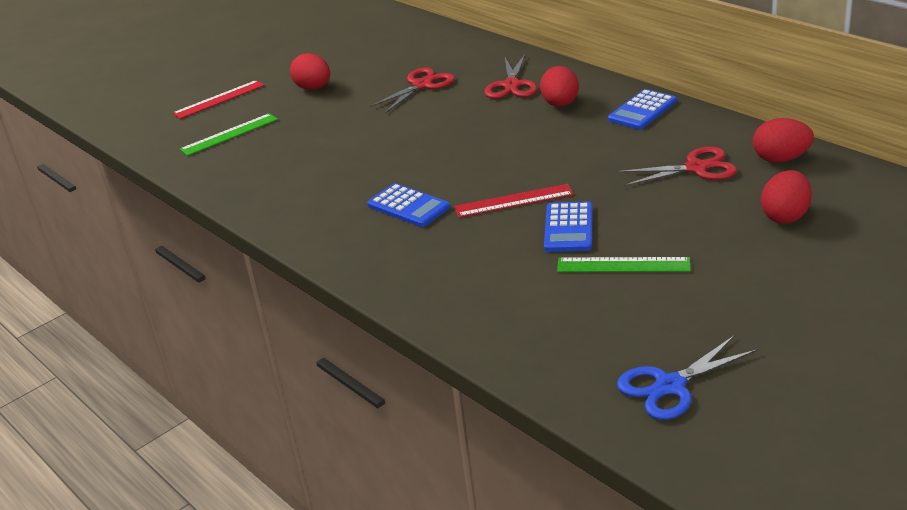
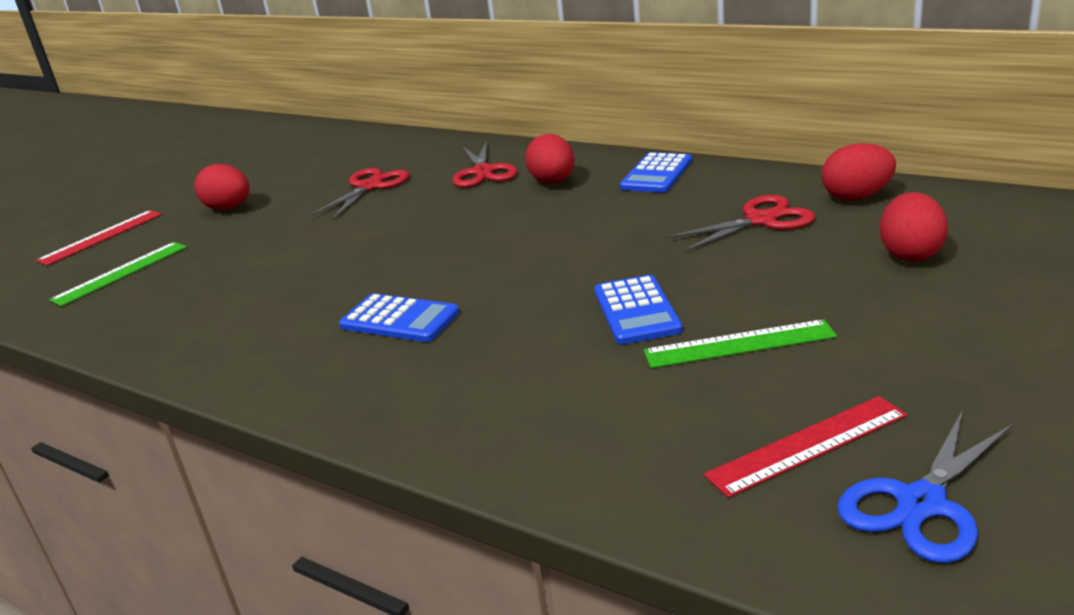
camera: 15 degrees left, 5 degrees down
(513, 201) = (544, 291): red ruler -> red ruler (807, 445)

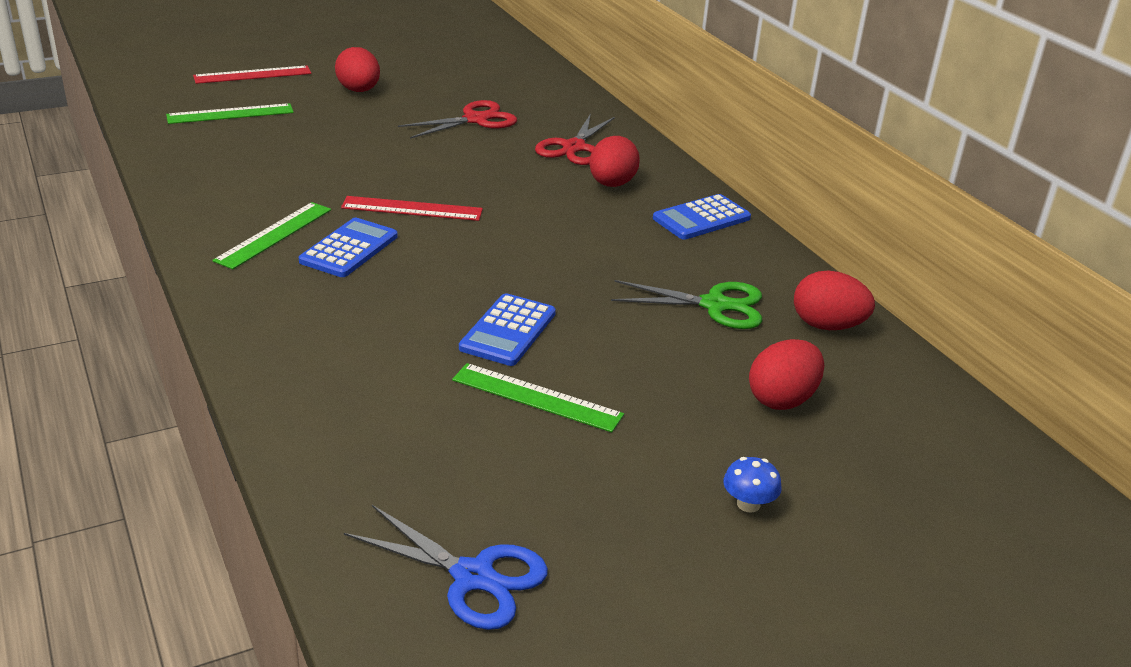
camera: 25 degrees right, 5 degrees up
(309, 341) = (274, 235): none -> green ruler
(400, 319) = (349, 249): blue calculator -> blue calculator turned 120 degrees counterclockwise
(760, 220) = (715, 305): red scissors -> green scissors
(807, 445) = (466, 495): red ruler -> red ruler (412, 209)
(921, 504) = (473, 577): blue scissors -> blue scissors turned 135 degrees counterclockwise
(1012, 330) = (748, 504): none -> blue mushroom

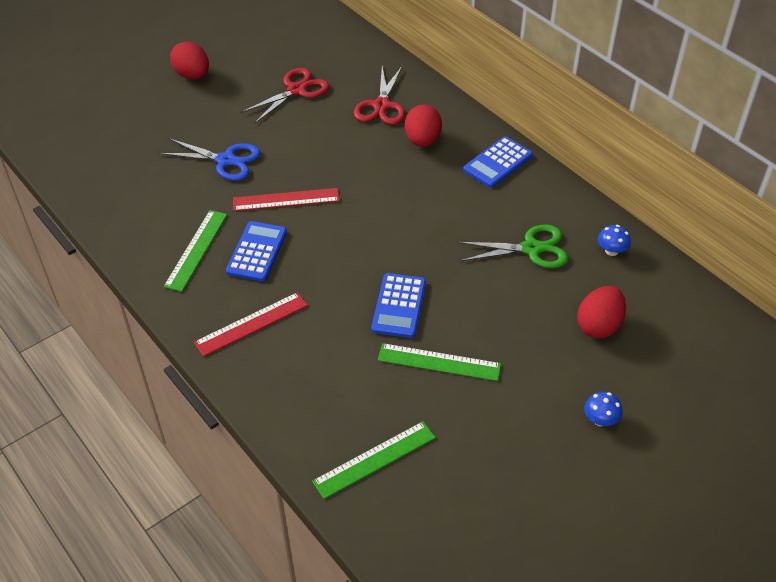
camera: 10 degrees left, 15 degrees up
(230, 114) = (103, 125): green ruler -> green ruler (374, 459)
(252, 75) = (100, 74): red ruler -> red ruler (251, 324)
(473, 577) = (450, 518): blue scissors -> blue scissors (226, 160)
(827, 326) = (611, 251): red egg -> blue mushroom

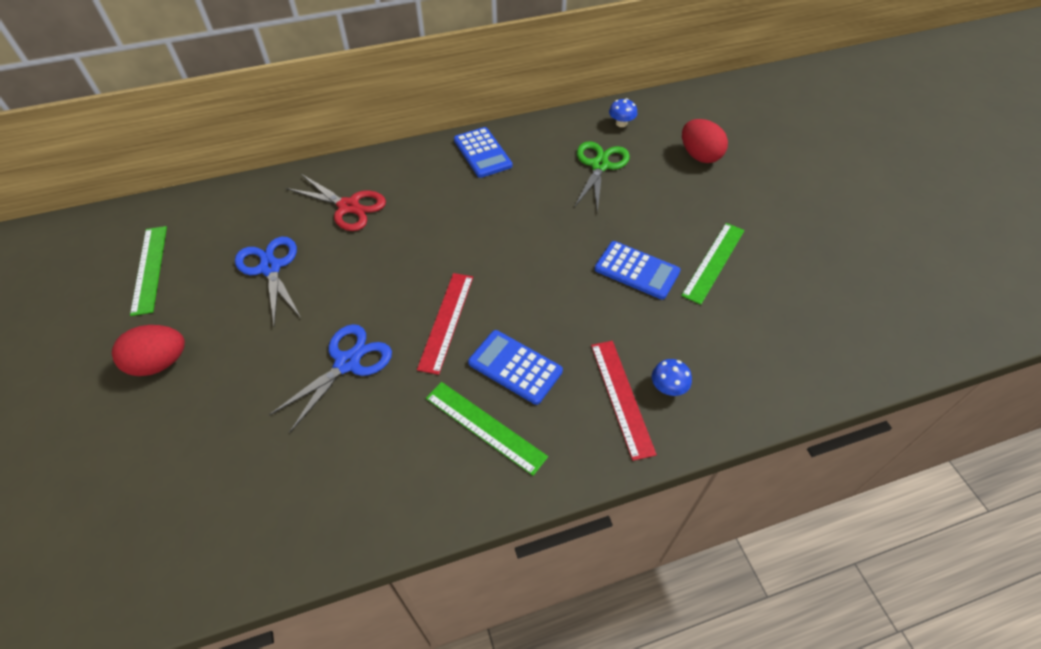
camera: 70 degrees left, 5 degrees up
(296, 90) = (270, 268): red scissors -> blue scissors
(374, 459) = (818, 338): green ruler -> green ruler (149, 269)
(422, 140) = (421, 192): red egg -> none
(600, 420) = (795, 185): blue mushroom -> blue mushroom (668, 387)

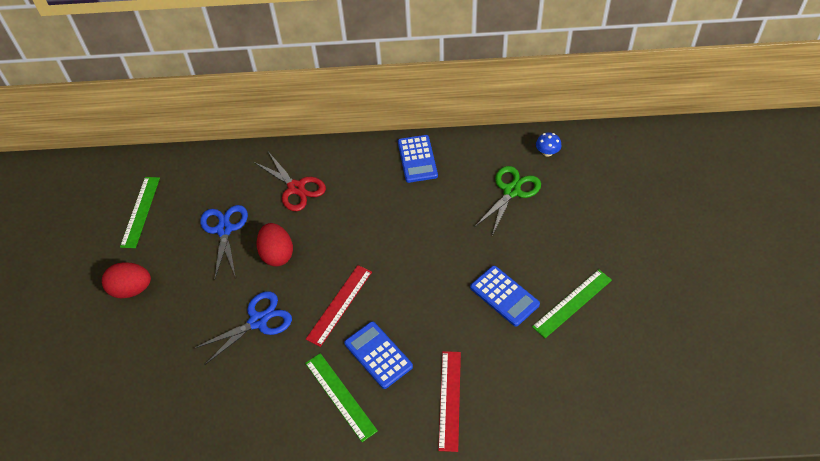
camera: 20 degrees right, 0 degrees up
(668, 387) = (489, 401): blue mushroom -> none
(699, 156) = (604, 199): red egg -> red egg (277, 254)

